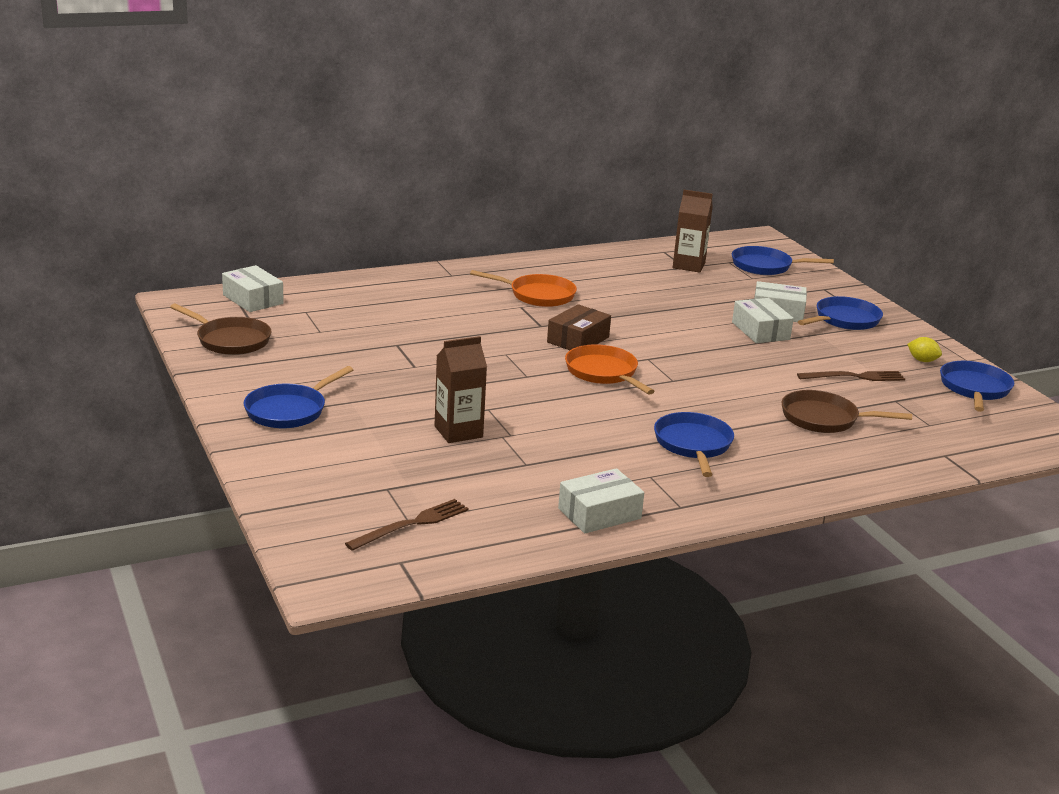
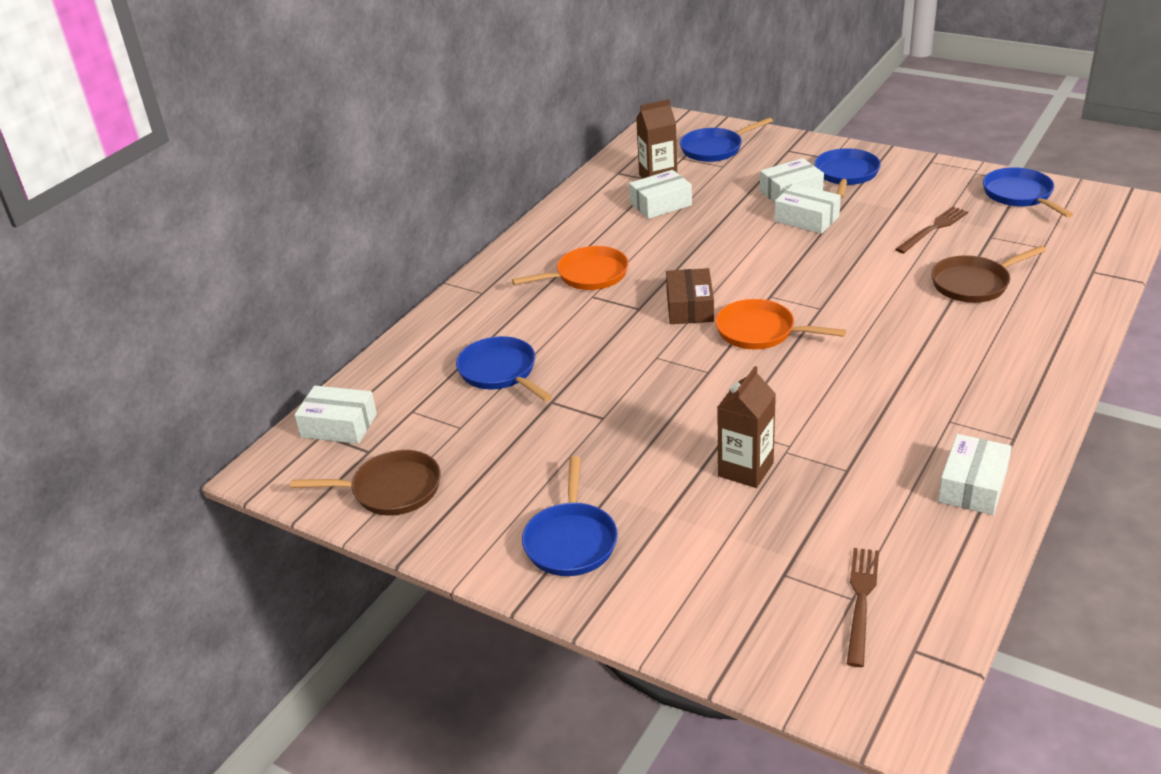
camera: 30 degrees left, 10 degrees up
(663, 280) = (661, 204): none -> white box
(693, 445) = (931, 368): blue pan -> blue pan (500, 372)
(922, 360) = (951, 186): yellow lemon -> none

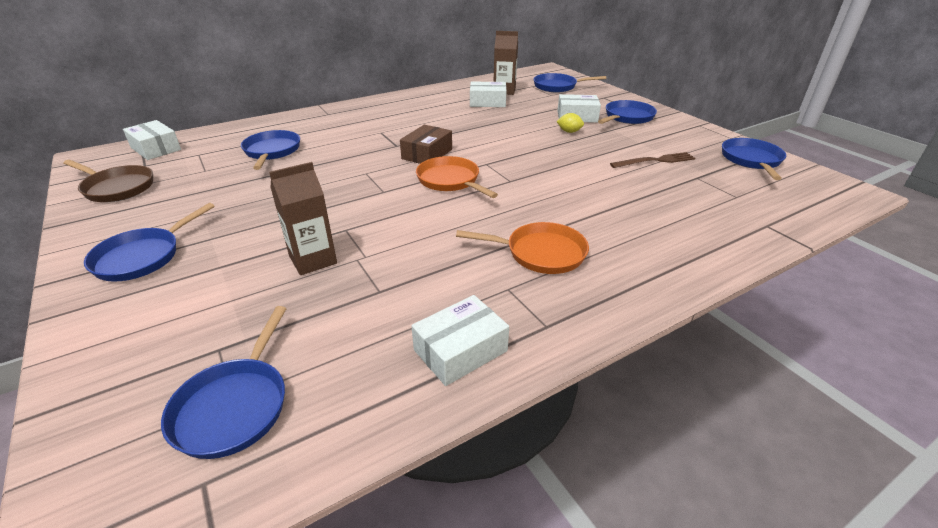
camera: 25 degrees right, 0 degrees up
(587, 275) = (394, 122): orange pan -> orange pan (540, 253)
(807, 219) = (569, 132): white box -> yellow lemon
(861, 601) = (235, 405): brown fork -> blue pan
(974, 283) = (648, 202): brown pan -> none

